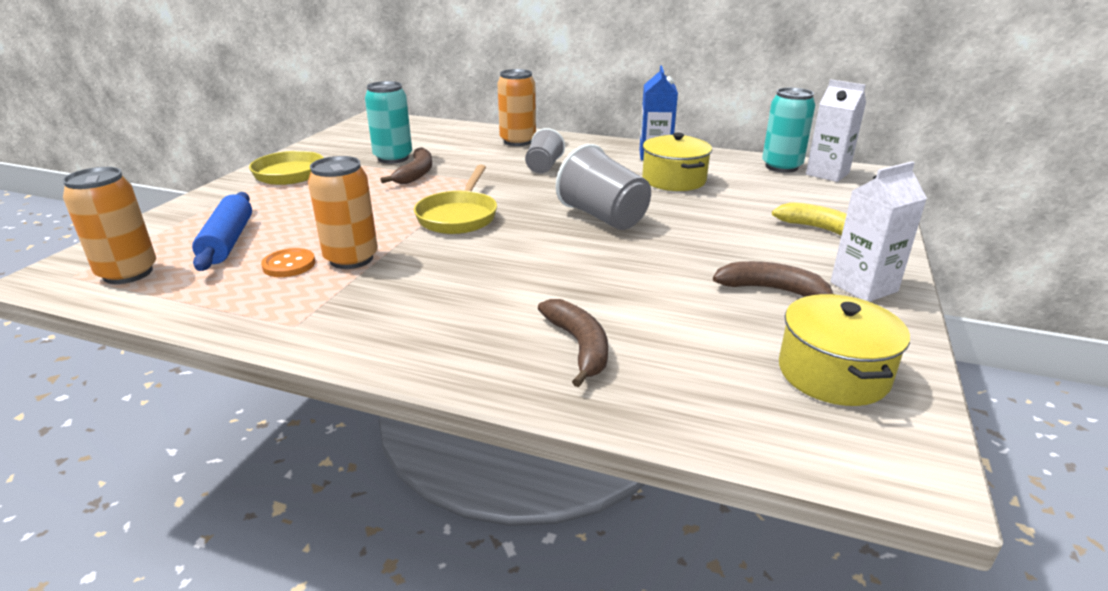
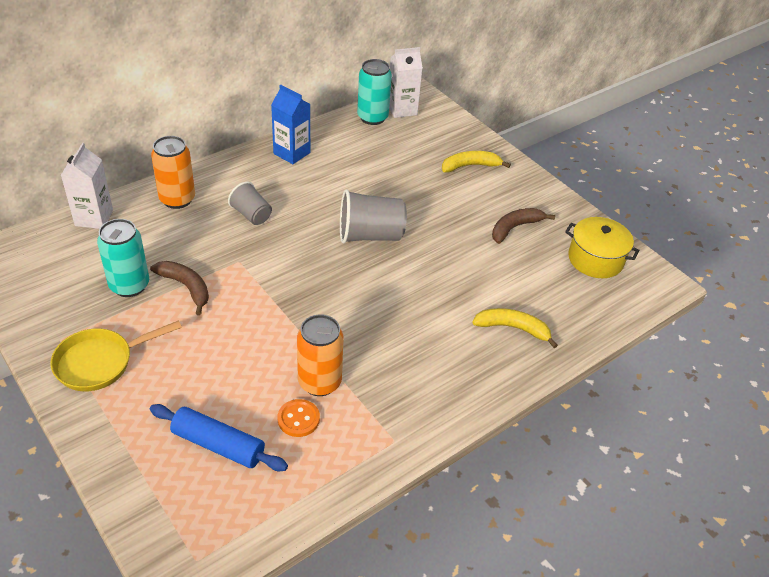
camera: 60 degrees left, 15 degrees up
(128, 273) = (225, 521): orange can -> none
(459, 216) = (299, 300): yellow pan -> none
(579, 346) = (513, 328): brown banana -> yellow banana
(674, 180) = (344, 172): yellow pot -> none
(863, 287) = (537, 197): white carton -> white carton (94, 218)

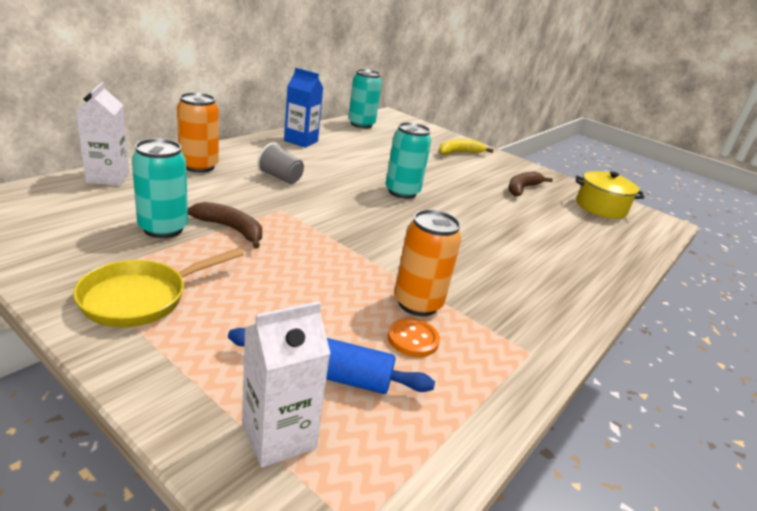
camera: 15 degrees left, 15 degrees down
(370, 235) = (402, 192): grey cup -> turquoise can
(402, 109) = (383, 121): white carton -> white carton (279, 436)
(513, 328) = (573, 253): yellow banana -> none

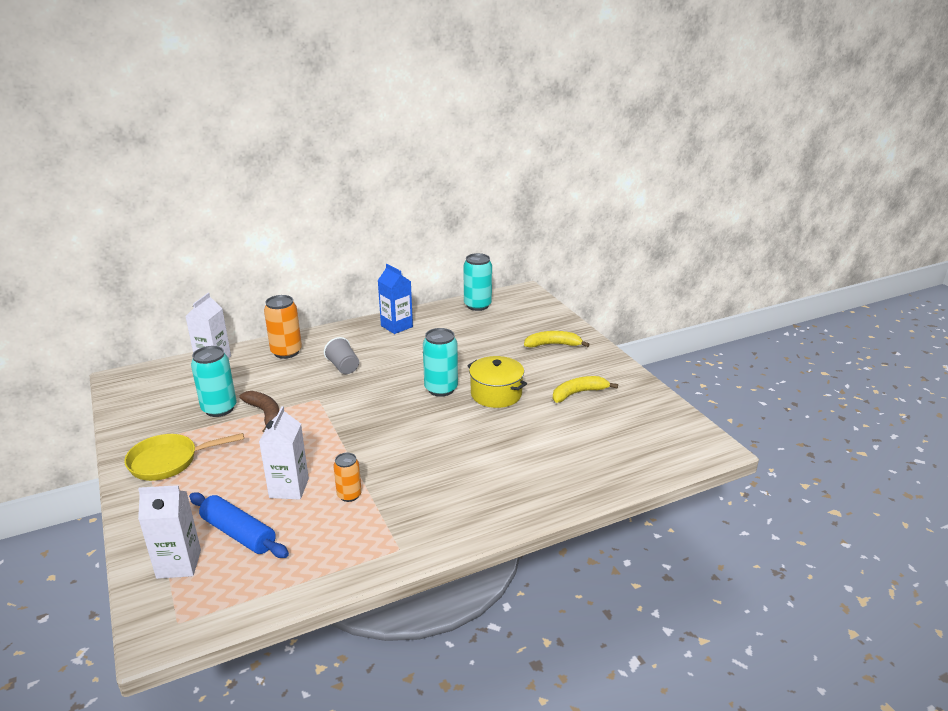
camera: 30 degrees right, 0 degrees up
(340, 307) = (289, 488): none -> white carton
(413, 339) = (318, 521): orange button -> none
(417, 303) = (349, 495): orange can -> orange can, size x0.61
(522, 188) = (578, 393): brown banana -> yellow banana
(600, 207) = (649, 423): yellow pot -> yellow pot (496, 394)

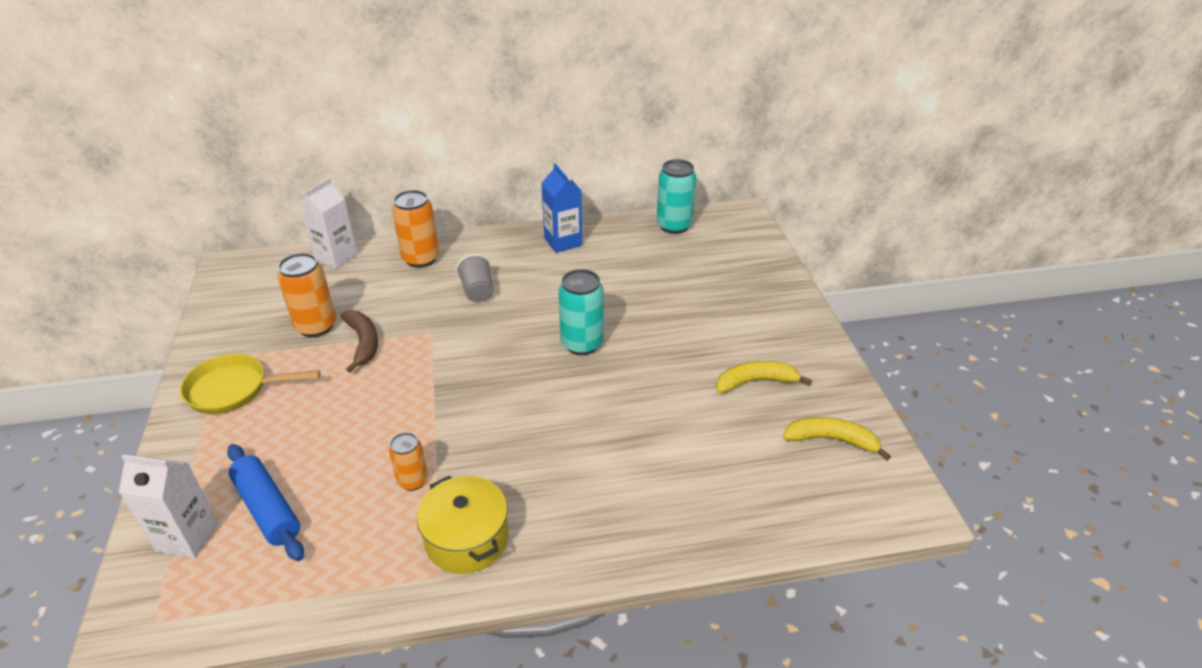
camera: 15 degrees right, 10 degrees up
(219, 409) = (316, 326): turquoise can -> orange can
(289, 488) = (348, 455): white carton -> none
(496, 394) = (648, 364): yellow pot -> yellow pot (467, 539)
(553, 345) = (749, 300): yellow banana -> yellow banana (831, 440)

